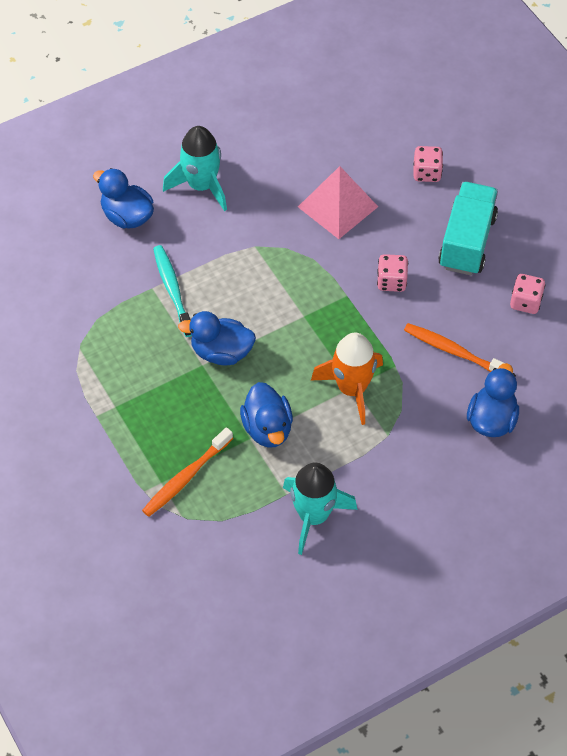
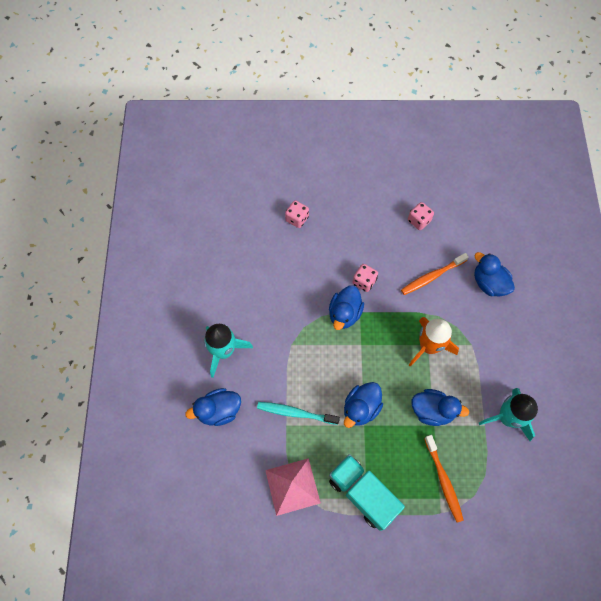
camera: 60 degrees left, 10 degrees up
(333, 281) = (344, 314): none -> blue duck
(337, 206) = (291, 280): pink pyramid -> pink pyramid (292, 486)
(467, 242) = (359, 226): turquoise truck -> turquoise truck (363, 493)

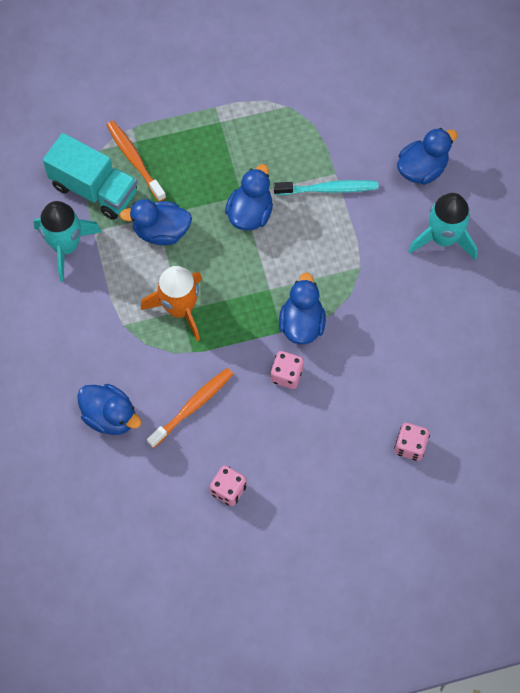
camera: 165 degrees right, 0 degrees up
(292, 486) = (308, 113): pink pyramid -> none
(363, 493) = (225, 125): turquoise truck -> turquoise truck (94, 189)

